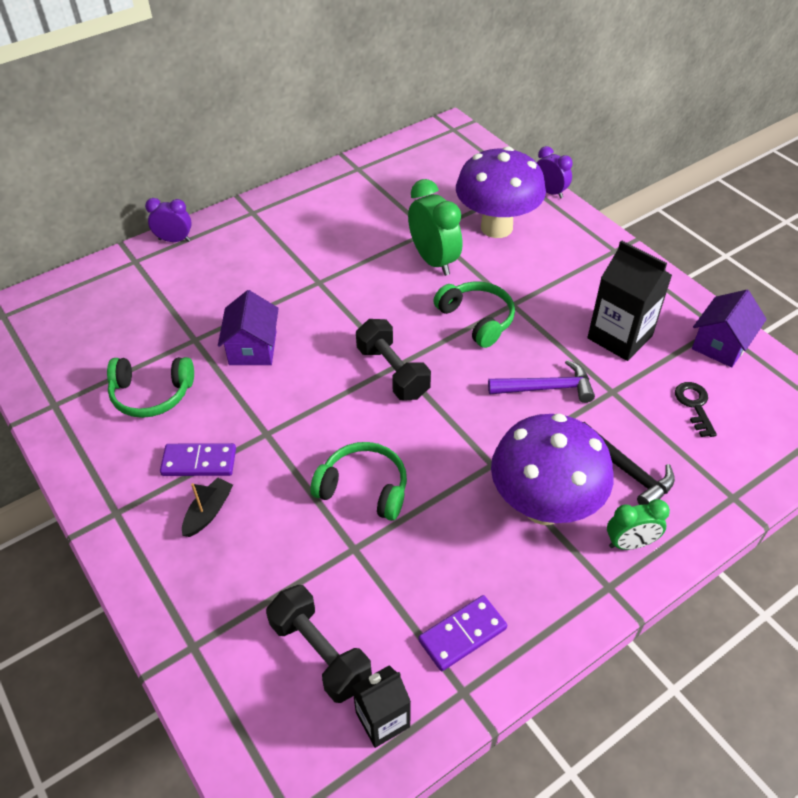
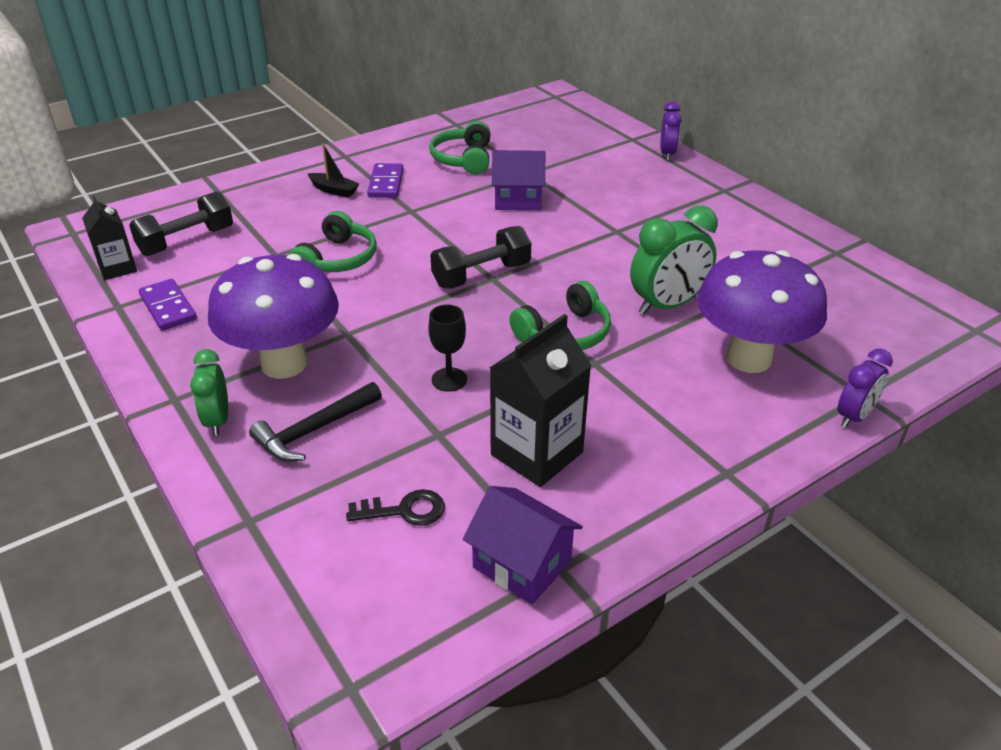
camera: 90 degrees right, 10 degrees down
(547, 388) = (449, 379): purple hammer -> black goblet

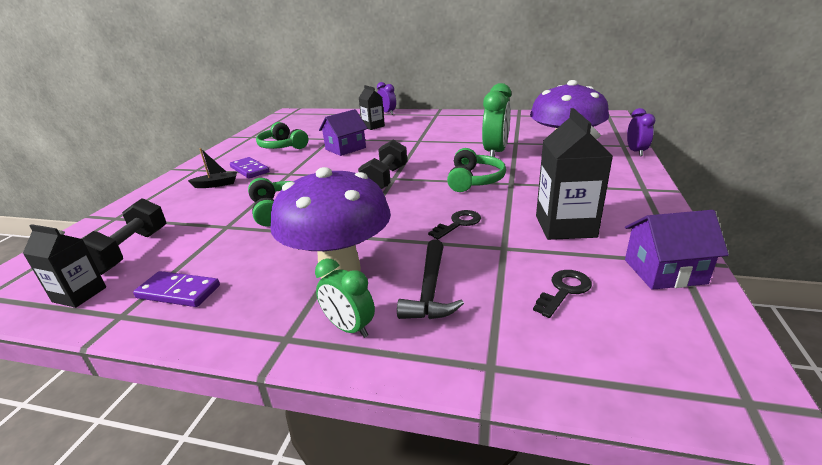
camera: 40 degrees left, 10 degrees down
(449, 379) = (458, 224): black goblet -> black key
(608, 173) = (373, 126): none -> black carton

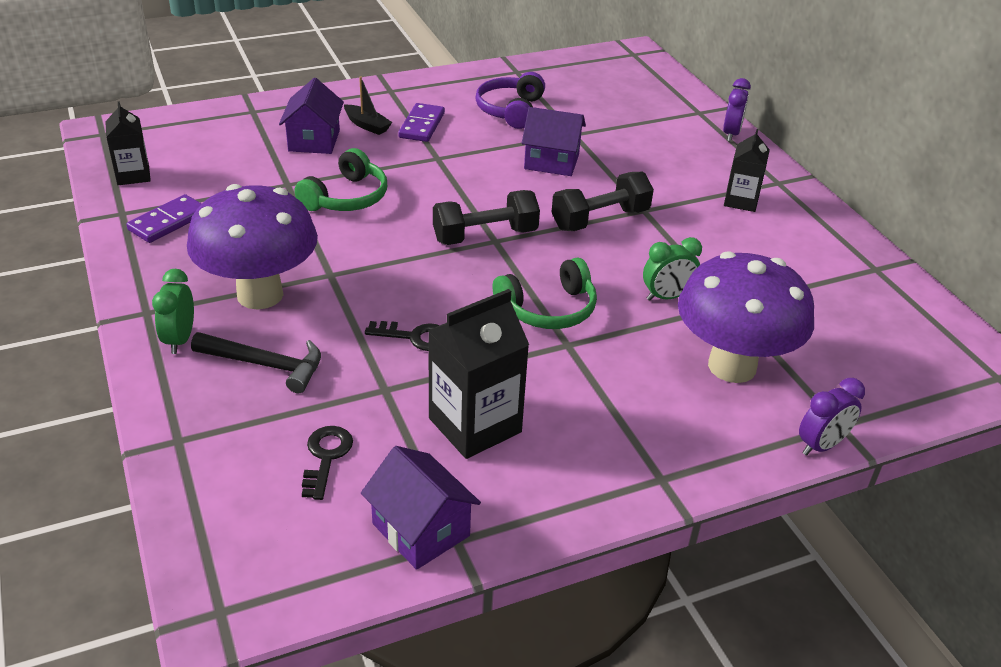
camera: 50 degrees right, 10 degrees up
(130, 251) = (206, 158): black dumbbell -> black dumbbell (600, 219)
(178, 292) = (168, 222): purple domino -> purple domino turned 60 degrees clockwise
(197, 205) = (314, 140): none -> purple house
(282, 146) = (511, 110): green headphones -> purple headphones
(373, 126) = (658, 147): black carton -> black carton (741, 201)
(430, 290) = (266, 365): black hammer -> black hammer turned 135 degrees counterclockwise
(495, 153) = (667, 297): green clock -> green clock, size x0.61
(564, 291) = (326, 457): black key -> black key turned 90 degrees counterclockwise

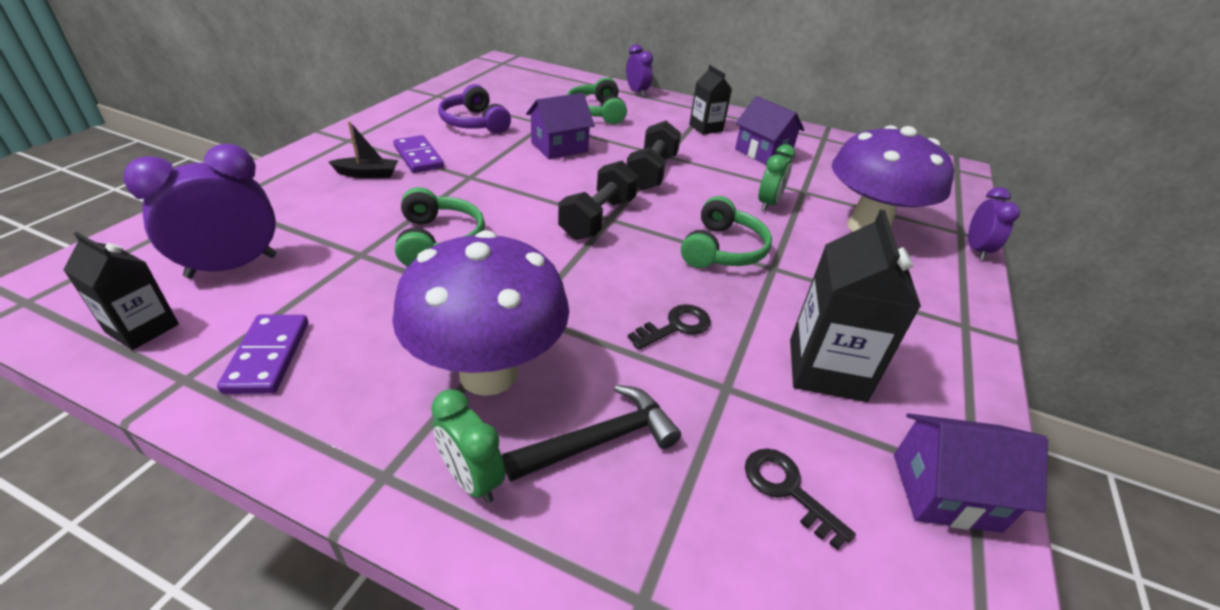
camera: 45 degrees left, 0 degrees up
(211, 158) = (232, 266): none -> purple clock
(314, 140) = (332, 205): purple house -> purple house (763, 152)
(647, 141) = (597, 112): none -> green headphones

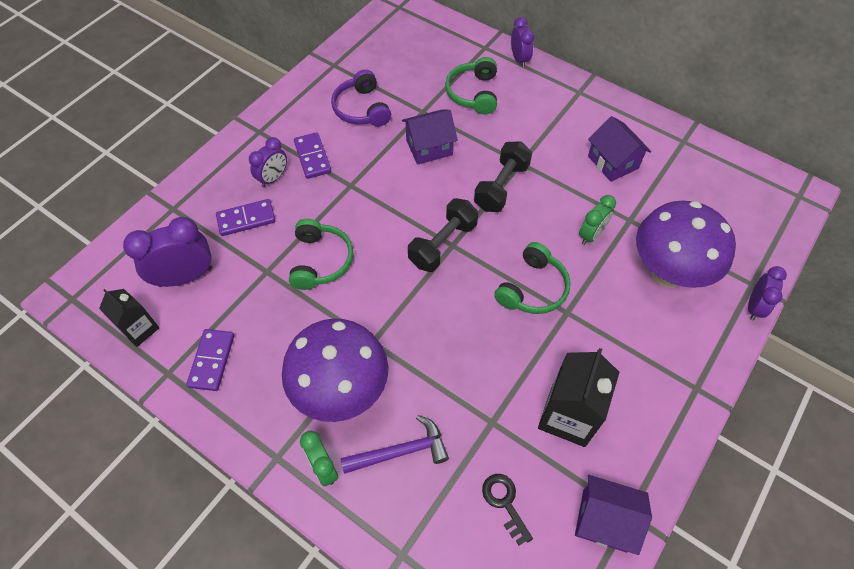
camera: 15 degrees right, 20 degrees up
(330, 208) = (246, 219): none -> purple domino
(368, 174) = (273, 178): black boat -> purple clock
(600, 440) = (401, 451): black hammer -> purple hammer
(675, 326) = (473, 364): black key -> none
(706, 128) = (570, 121): black carton -> none

